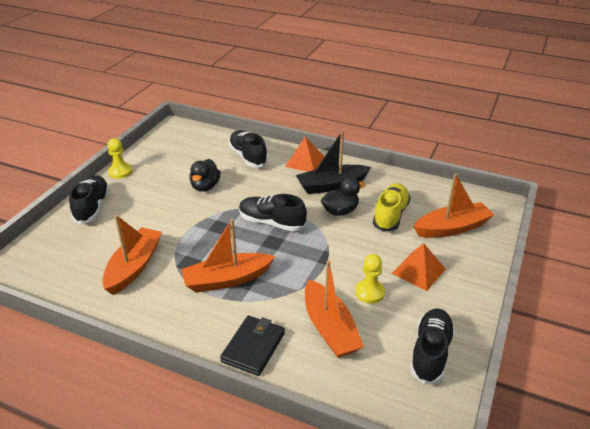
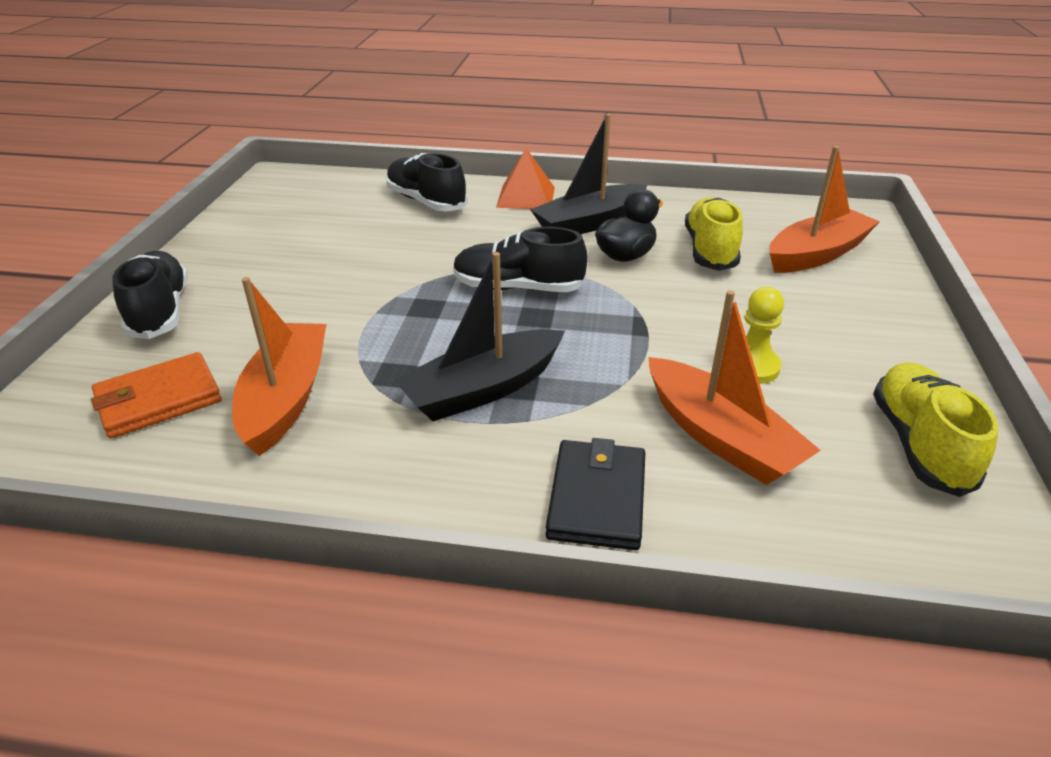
camera: 15 degrees left, 0 degrees up
(78, 257) = (159, 400): none -> orange wallet
(120, 172) = (198, 250): yellow pawn -> none
(205, 186) = (370, 252): black duck -> none
(227, 280) = (483, 389): orange boat -> black boat
(418, 271) = (809, 321): orange pyramid -> none
(430, 353) = (919, 444): black shoe -> yellow shoe

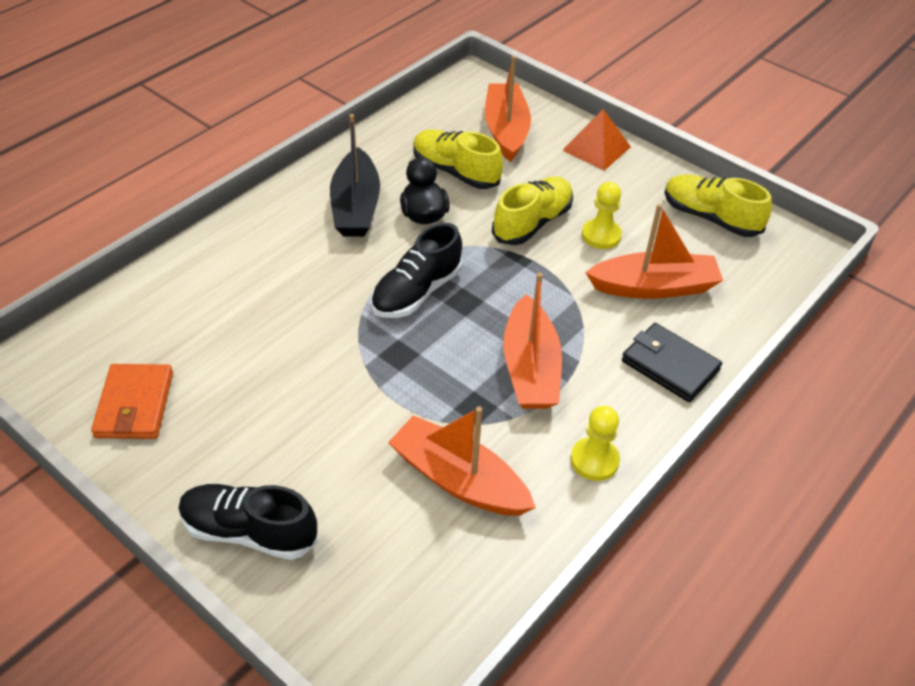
camera: 60 degrees left, 10 degrees up
(159, 400) = (400, 561): orange wallet -> orange wallet (134, 405)
(379, 486) = (594, 460): none -> yellow pawn
(426, 202) = (212, 281): black shoe -> none
(483, 389) = (530, 368): black boat -> orange boat
(526, 197) = (271, 218): orange pyramid -> orange pyramid (596, 148)
(703, 316) = (532, 223): none -> yellow shoe

